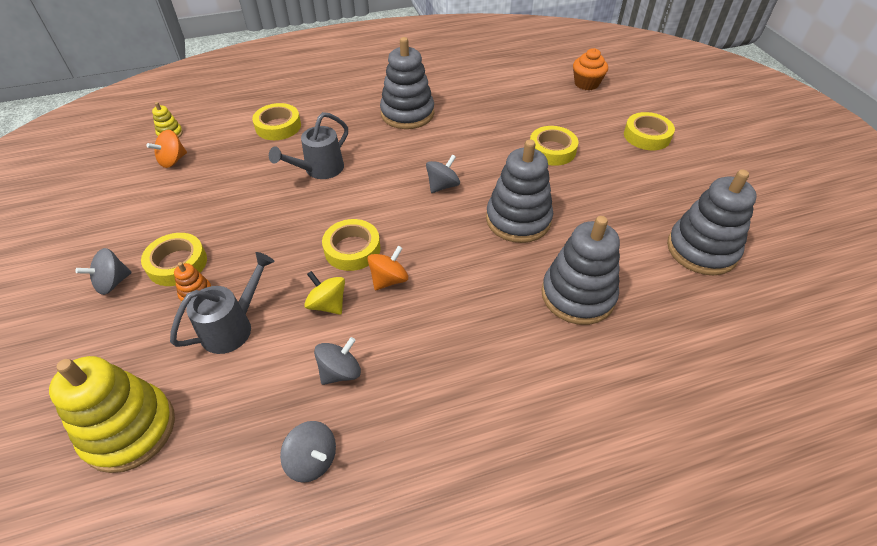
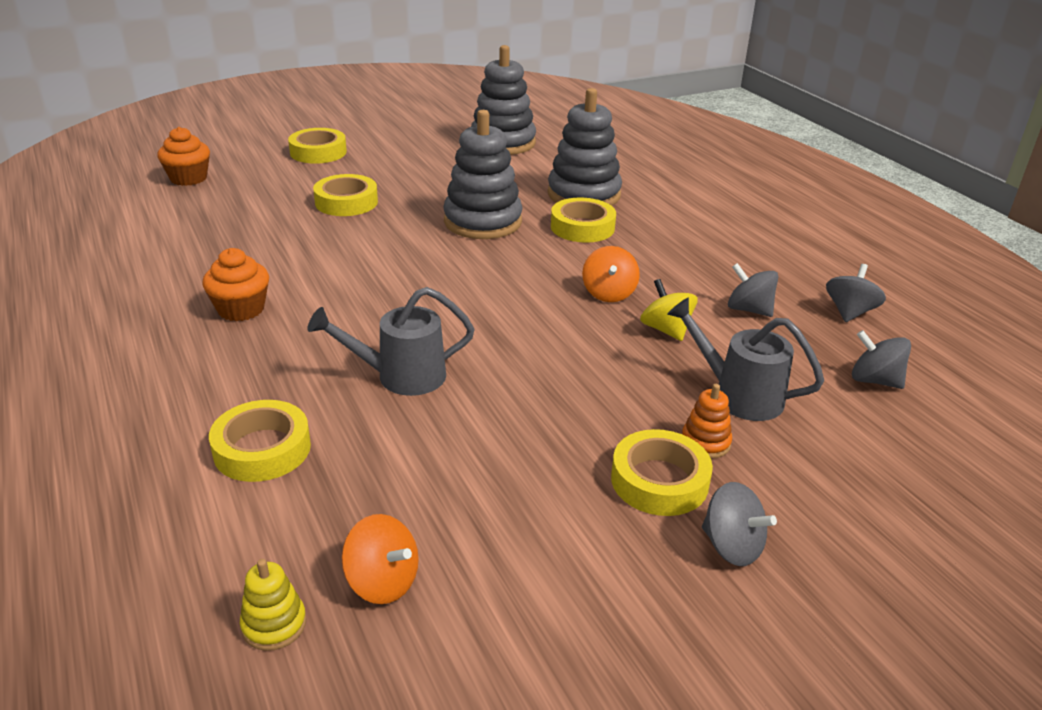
camera: 100 degrees left, 15 degrees down
(129, 430) = (920, 440): yellow stacking toy -> none
(319, 170) = (400, 376): grey watering can -> grey watering can turned 135 degrees clockwise
(328, 304) = (666, 330): yellow spinning top -> yellow spinning top turned 120 degrees clockwise
(352, 249) = (568, 324): yellow tape -> yellow tape (582, 227)
(389, 280) = (609, 293): orange spinning top -> orange spinning top turned 120 degrees counterclockwise
(407, 114) = (241, 309): grey stacking toy -> orange cupcake
(442, 186) = (427, 269): grey spinning top -> grey spinning top (874, 380)

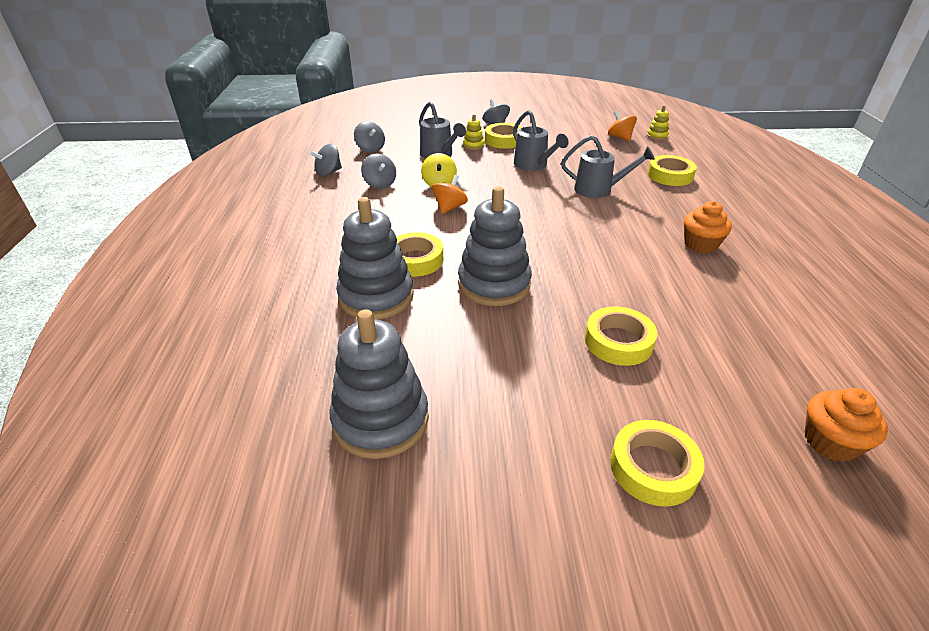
camera: 155 degrees left, 5 degrees up
(544, 411) = (533, 165): none -> grey watering can
(705, 442) = (473, 145): orange stacking toy -> yellow stacking toy

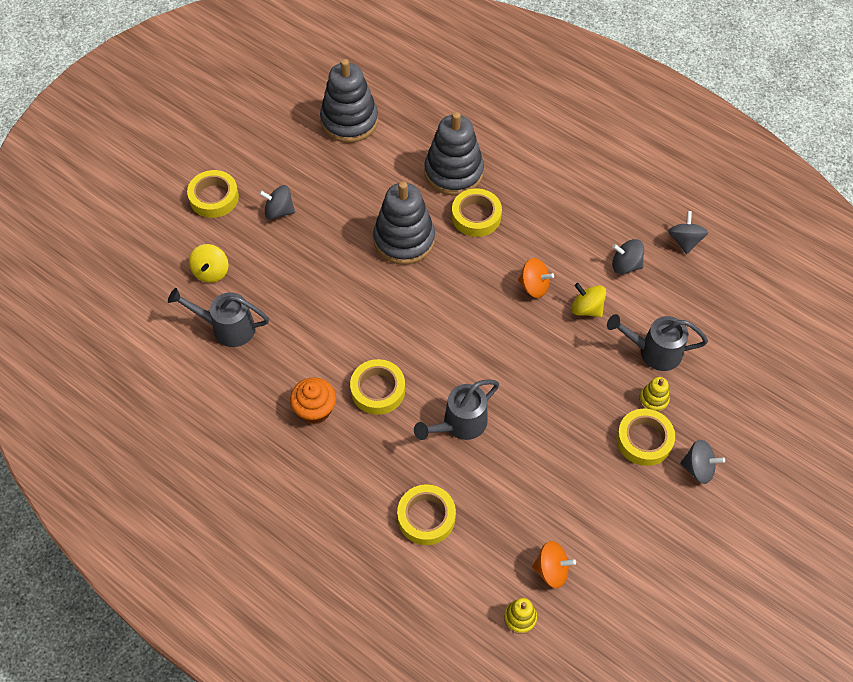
camera: 130 degrees right, 20 degrees up
(370, 149) = (720, 304): grey spinning top -> grey spinning top (279, 211)
(449, 207) = (534, 286): orange spinning top -> orange spinning top turned 45 degrees counterclockwise
(533, 165) = (557, 415): grey watering can -> grey watering can (227, 327)
(618, 341) = (289, 258): yellow tape -> yellow tape (378, 390)
(724, 388) = (211, 272): none -> yellow spinning top
(830, 442) = (143, 279): orange cupcake -> none

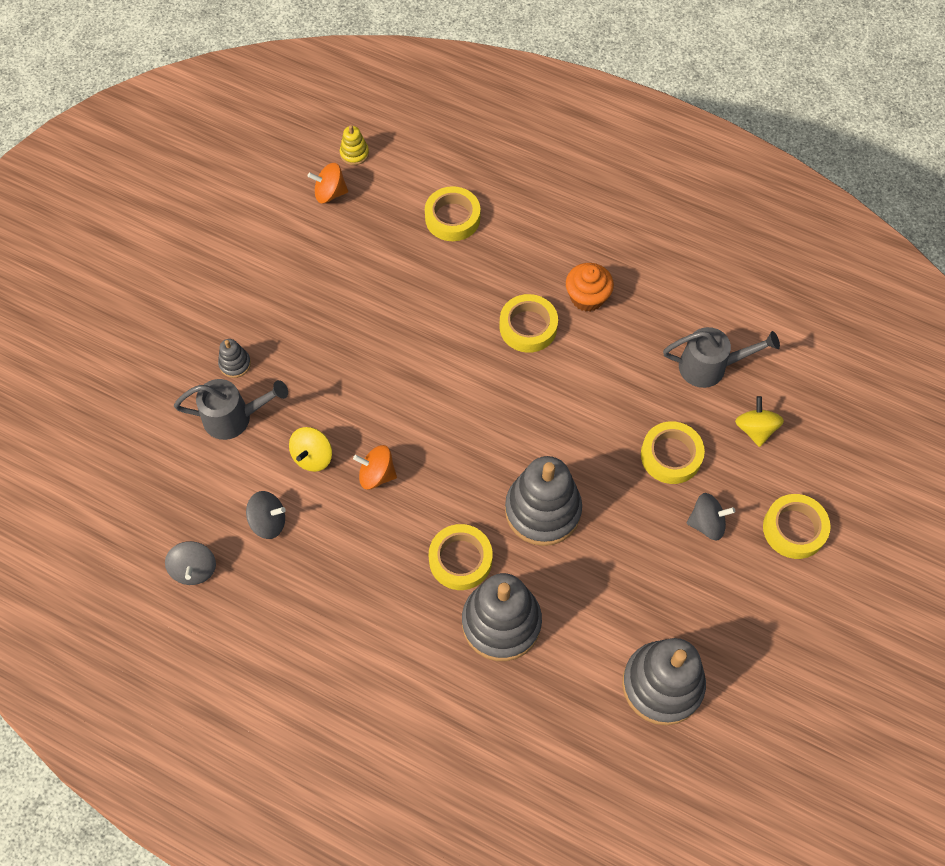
camera: 170 degrees right, 5 degrees up
(459, 424) = (436, 306): grey watering can -> none
(586, 309) = (312, 456): yellow spinning top -> yellow spinning top turned 90 degrees clockwise
(644, 440) = (245, 321): yellow tape -> yellow tape (671, 456)
(653, 399) = (235, 364): yellow stacking toy -> grey stacking toy
(698, 468) = (190, 302): grey spinning top -> none

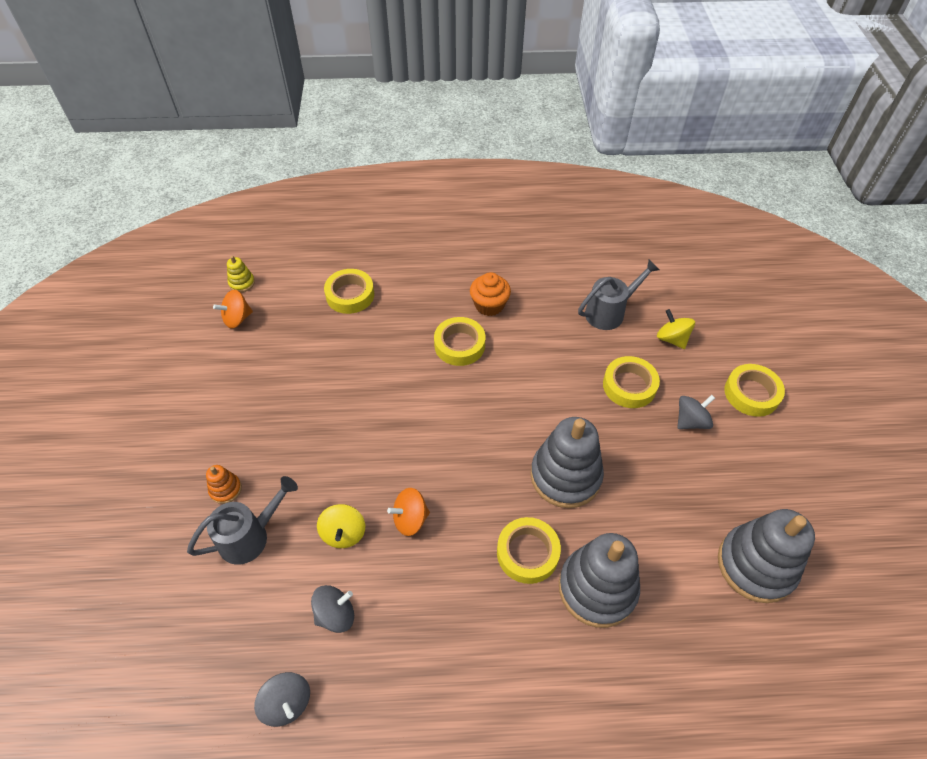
camera: 30 degrees left, 10 degrees down
(235, 364) = (225, 489): grey stacking toy -> orange stacking toy

